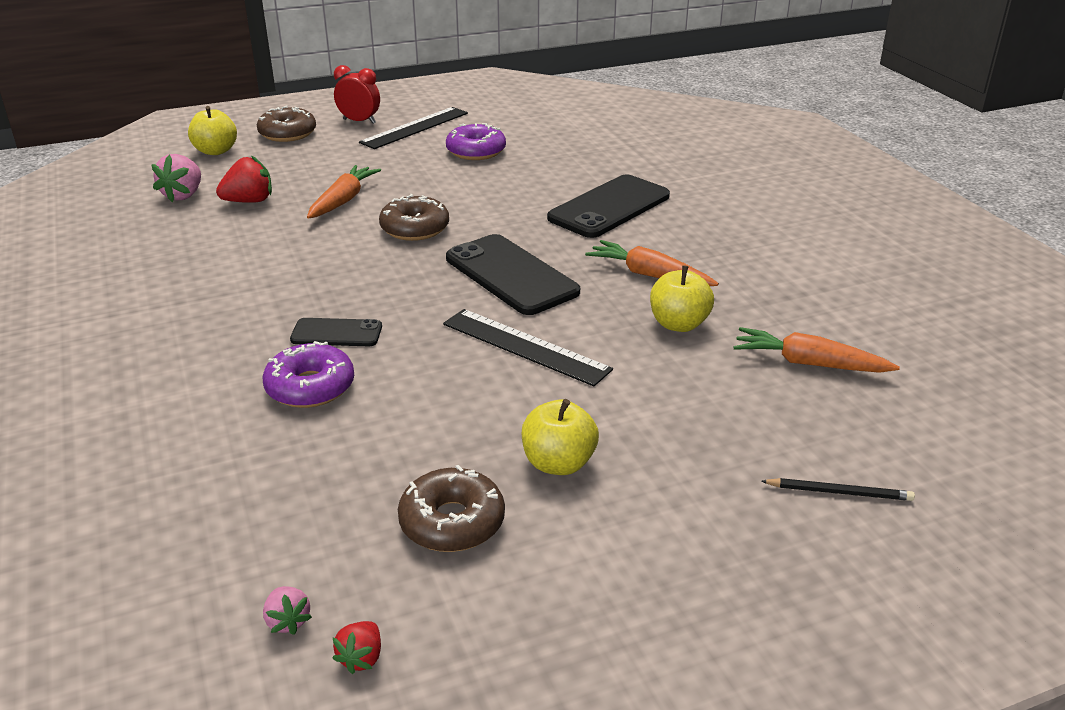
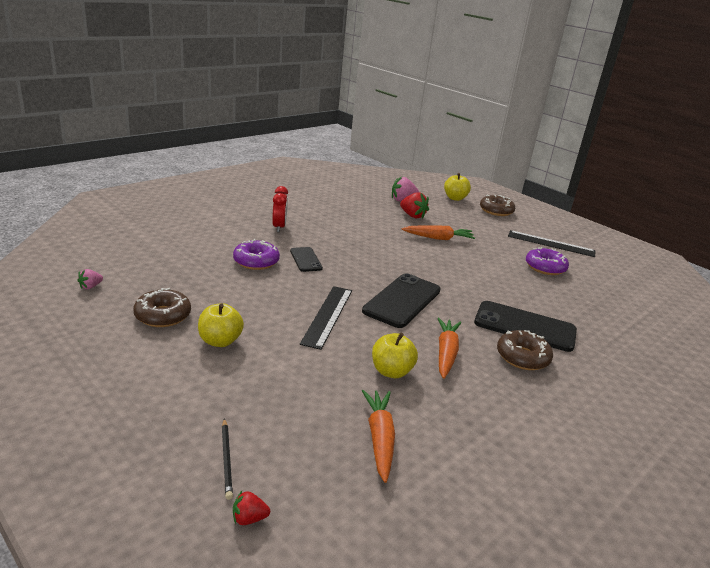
camera: 65 degrees right, 5 degrees down
(359, 121) = (536, 226): red clock -> red clock (279, 227)
(361, 658) = (68, 307): red strawberry -> red strawberry (249, 518)
(415, 228) = (428, 263): brown donut -> brown donut (522, 357)

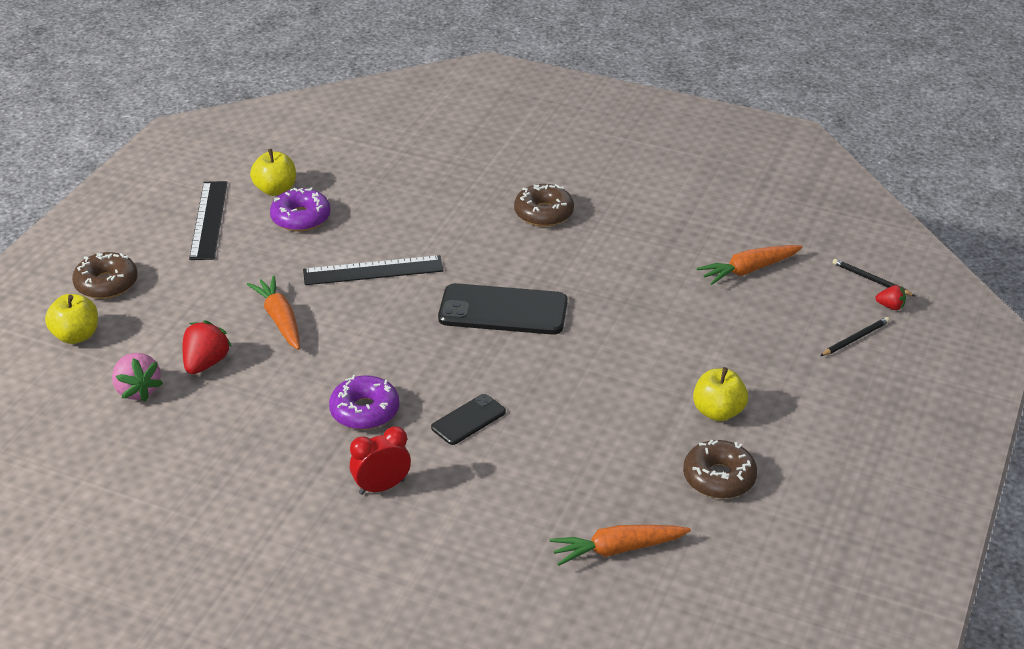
camera: 110 degrees left, 10 degrees up
(90, 286) = (726, 576): pink strawberry -> none
(249, 518) = (890, 306): red strawberry -> red strawberry turned 45 degrees counterclockwise
(256, 261) = (517, 462): purple donut -> purple donut (365, 411)
(304, 530) = (871, 280): none -> black pencil
(328, 316) = (592, 355): black ruler -> black ruler (373, 270)
(391, 371) = (650, 286): yellow apple -> yellow apple (275, 190)
(446, 353) = (584, 259): orange carrot -> orange carrot (617, 549)
(525, 326) = (478, 218): black phone -> none

